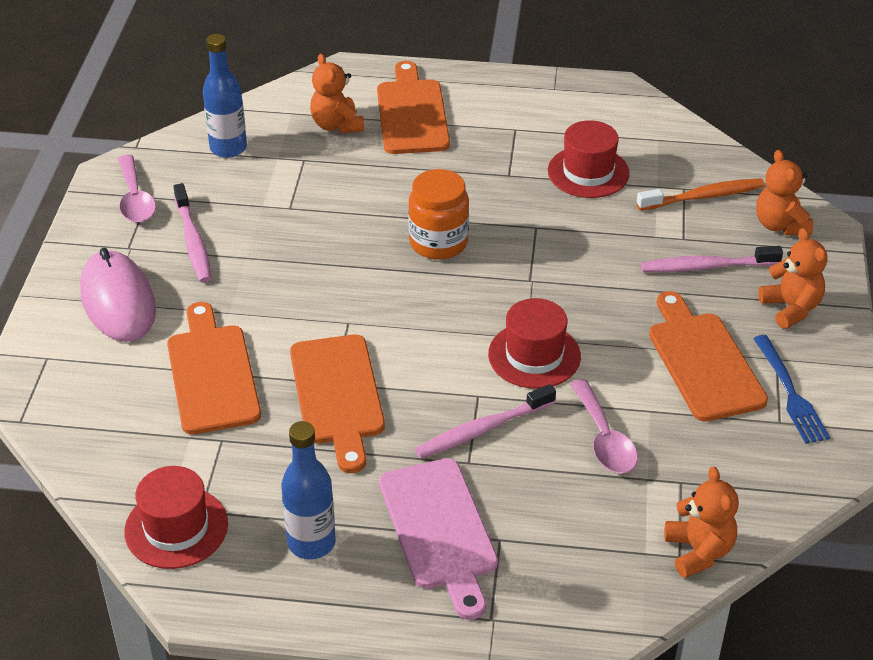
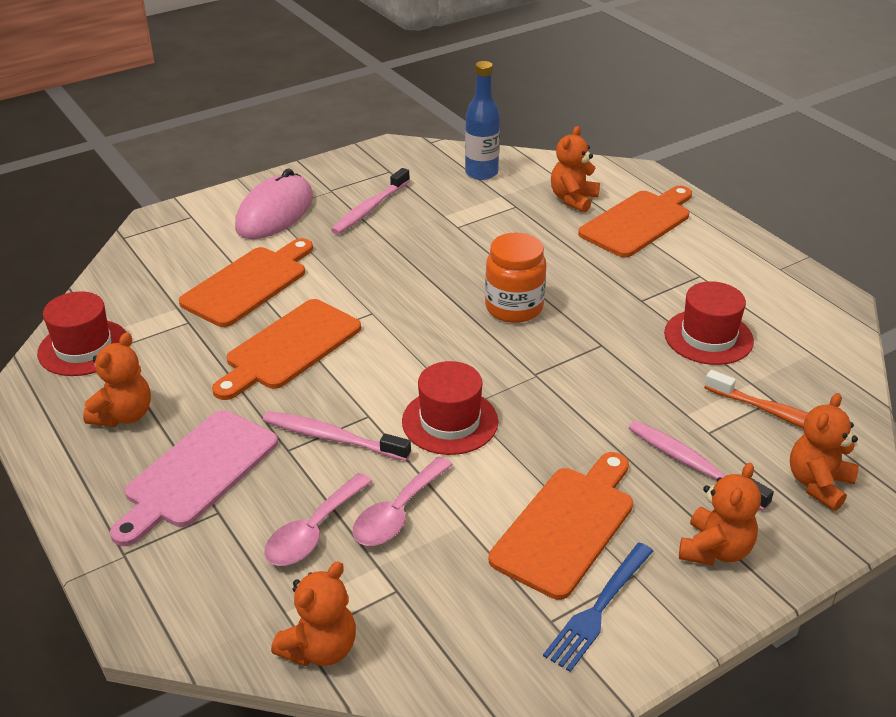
camera: 50 degrees right, 5 degrees down
(135, 199) = (380, 168): pink spoon -> pink spoon (313, 531)
(311, 542) = (124, 415): blue bottle -> orange teddy bear

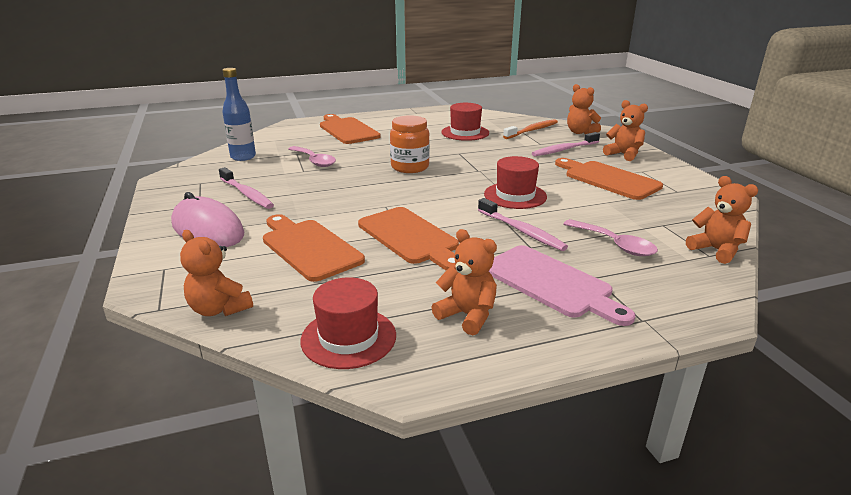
camera: 75 degrees left, 10 degrees down
(332, 438) = (522, 231): pink toothbrush -> pink toothbrush turned 75 degrees counterclockwise
(397, 513) = (597, 218): pink spoon -> pink spoon (314, 161)
(573, 199) = (306, 140): orange teddy bear -> orange teddy bear (219, 309)
(598, 610) = (667, 181): blue fork -> none

